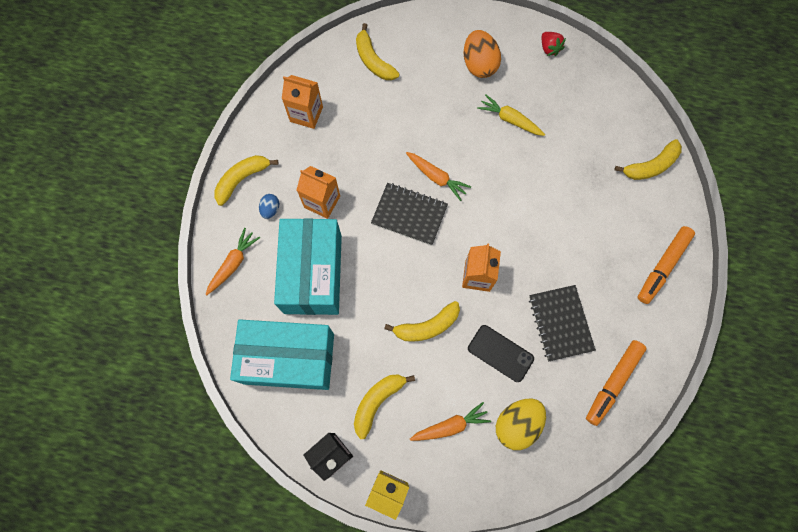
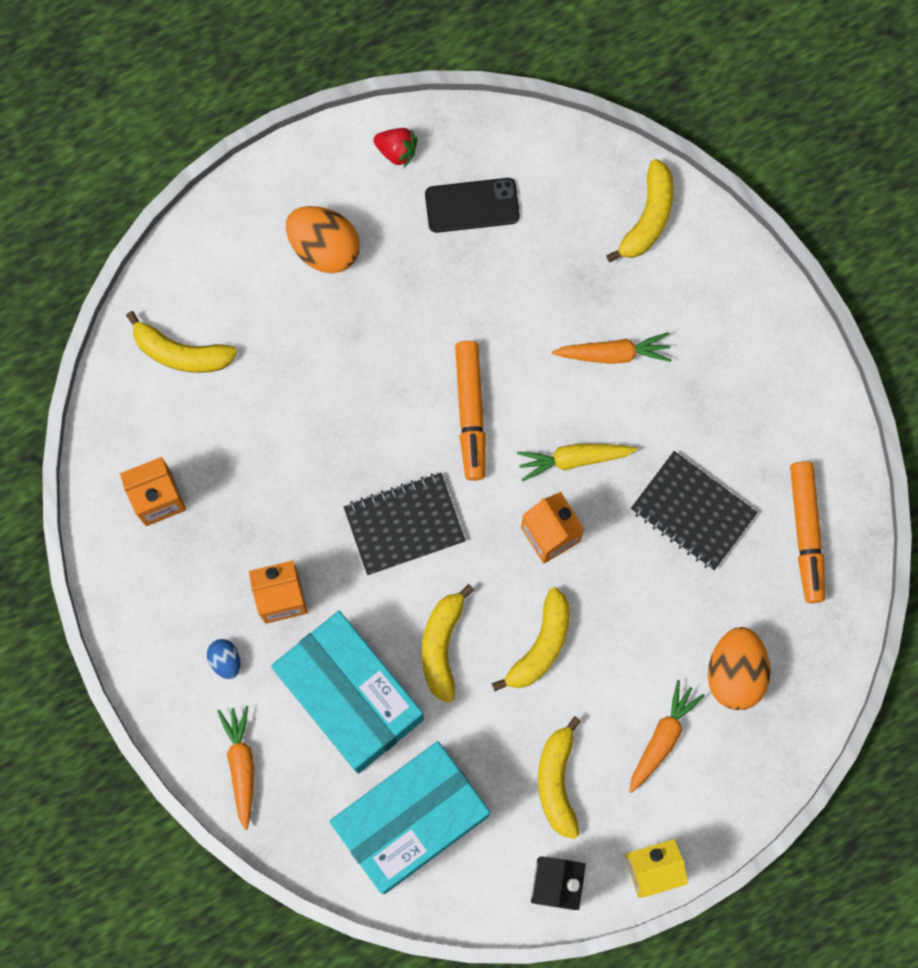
camera: 40 degrees left, 5 degrees up
(242, 179) = (154, 652): yellow banana -> yellow banana (442, 645)
(436, 177) = (397, 448): orange carrot -> orange carrot (613, 353)
(500, 353) = (652, 606): black phone -> black phone (472, 205)
(510, 119) = (426, 294): yellow carrot -> yellow carrot (574, 459)
(517, 424) = (735, 672): yellow egg -> orange egg
(662, 267) = (758, 341): orange marker -> orange marker (471, 412)

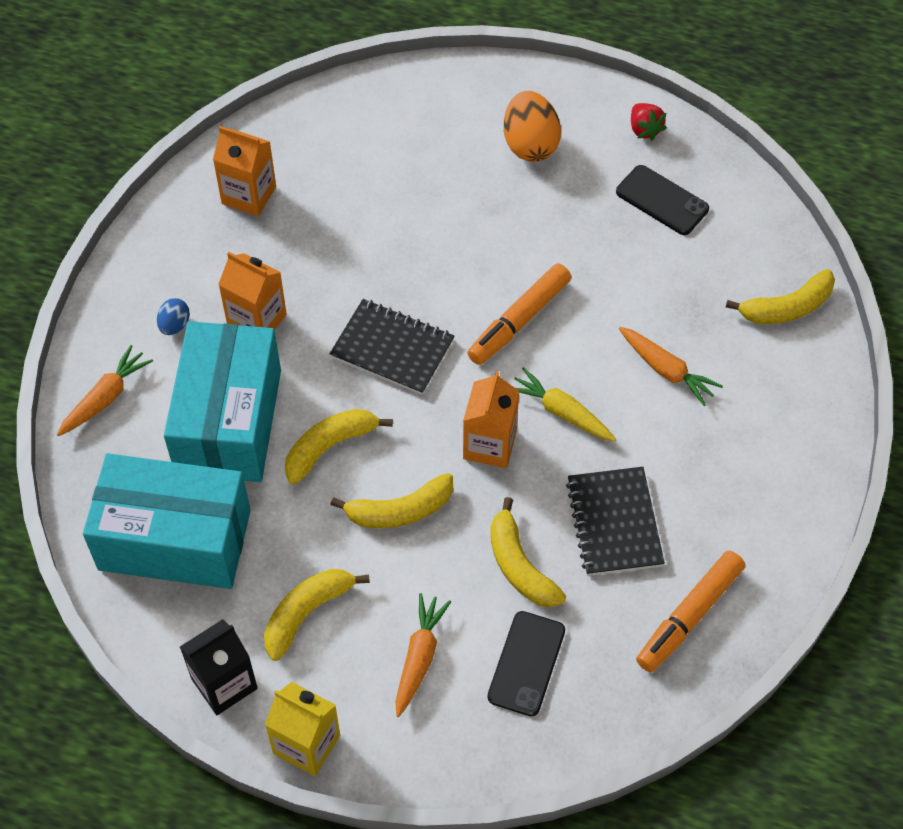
camera: 45 degrees right, 20 degrees down
(181, 352) = (364, 127): yellow banana -> yellow banana (520, 565)
(662, 737) = (419, 657): orange carrot -> orange carrot turned 60 degrees counterclockwise
(735, 672) = (526, 663): orange egg -> black phone

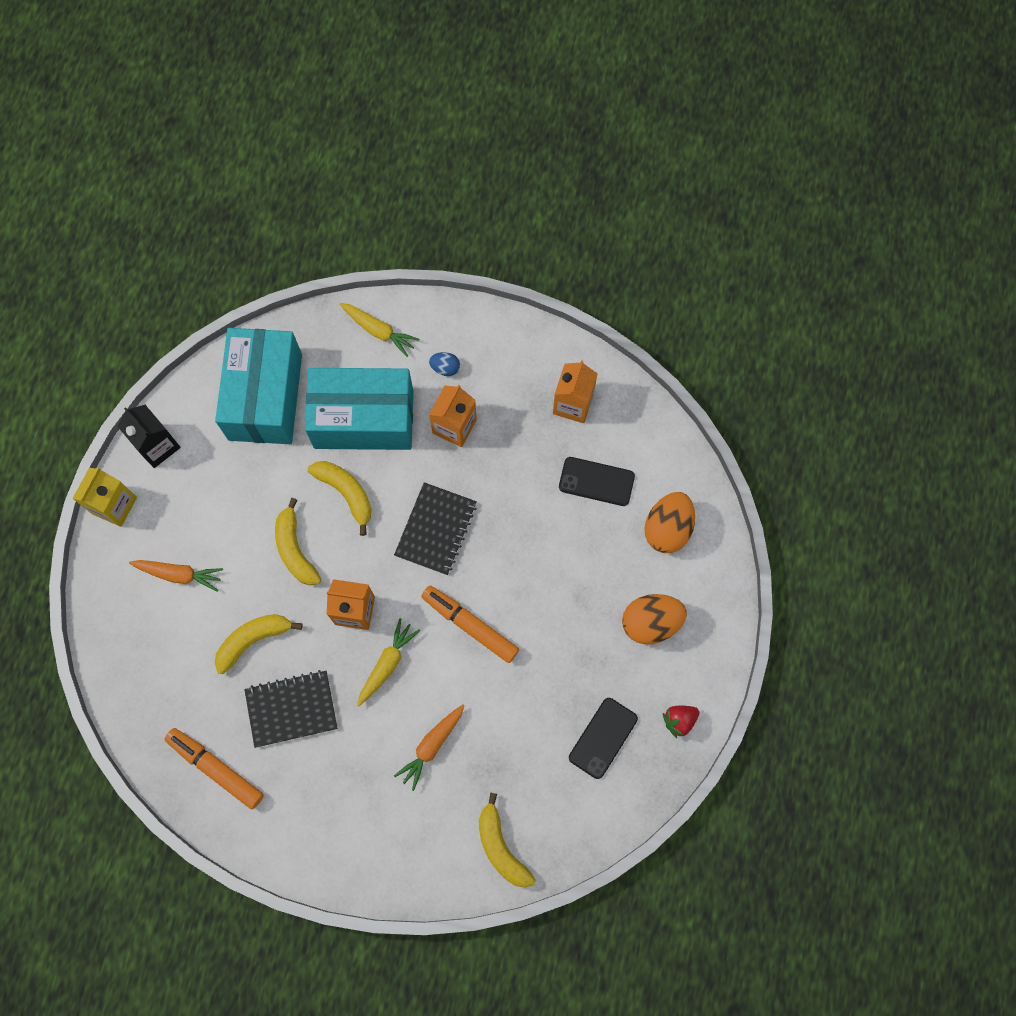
camera: 85 degrees right, 15 degrees up
(105, 397) = (379, 331): orange carrot -> yellow carrot
(307, 613) = (211, 494): yellow banana -> none
(419, 119) = (667, 528): none -> orange egg
(526, 663) = (176, 650): black phone -> black phone (596, 481)

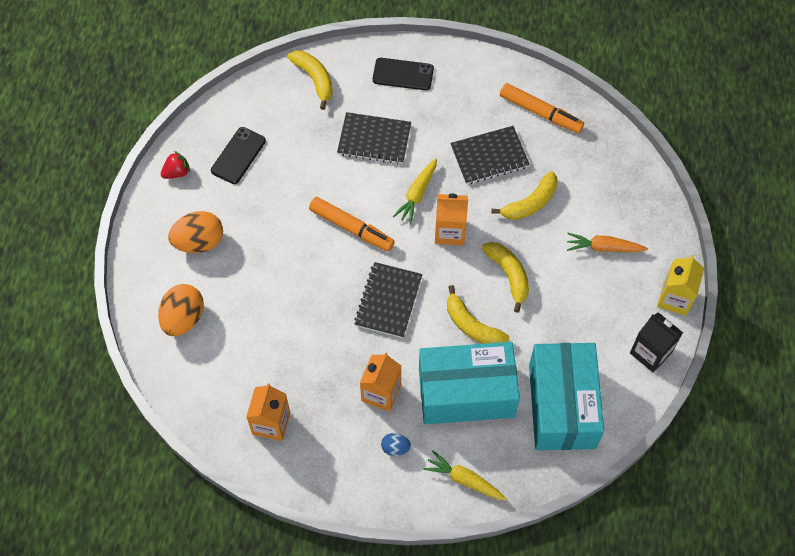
camera: 175 degrees right, 10 degrees down
(431, 746) = (374, 140): orange carrot -> black notebook
(596, 481) = (247, 353): black phone -> black phone (403, 74)

